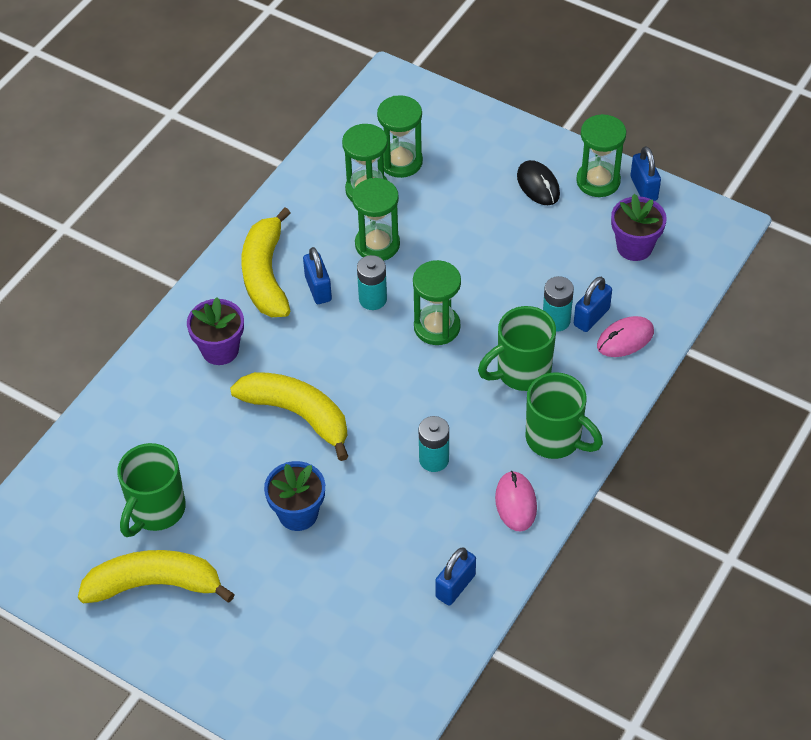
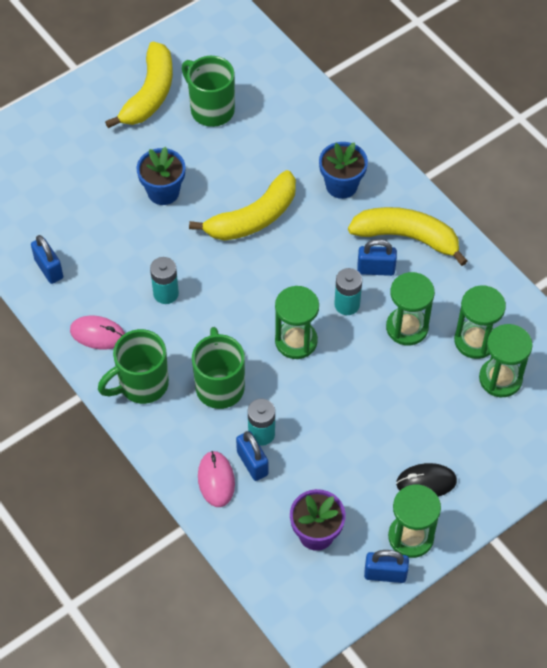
camera: 110 degrees right, 5 degrees up
(220, 350) = (341, 185): purple flower pot -> blue flower pot

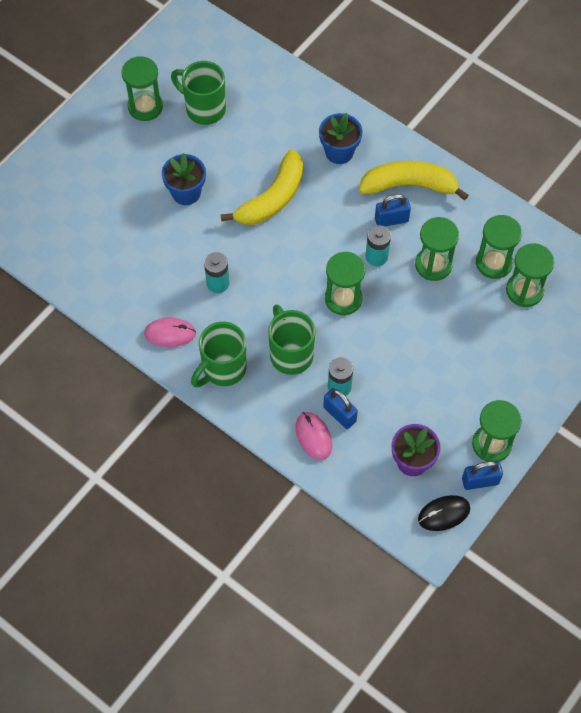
camera: 15 degrees left, 5 degrees up
(49, 269) = (107, 285): blue padlock -> none
(149, 94) = (145, 107): yellow banana -> green hourglass
(426, 482) = (490, 394): black mouse -> black mouse (444, 514)

